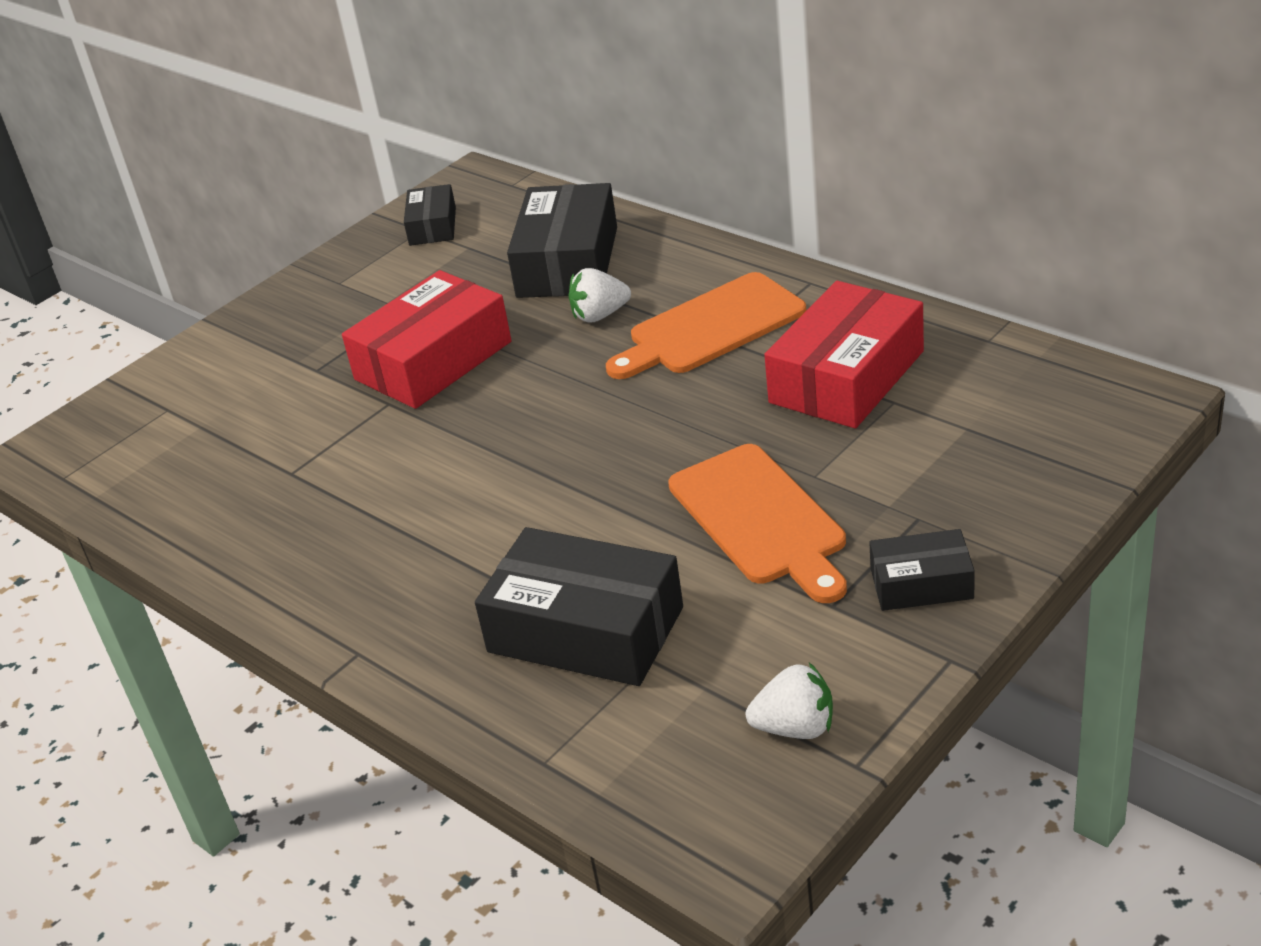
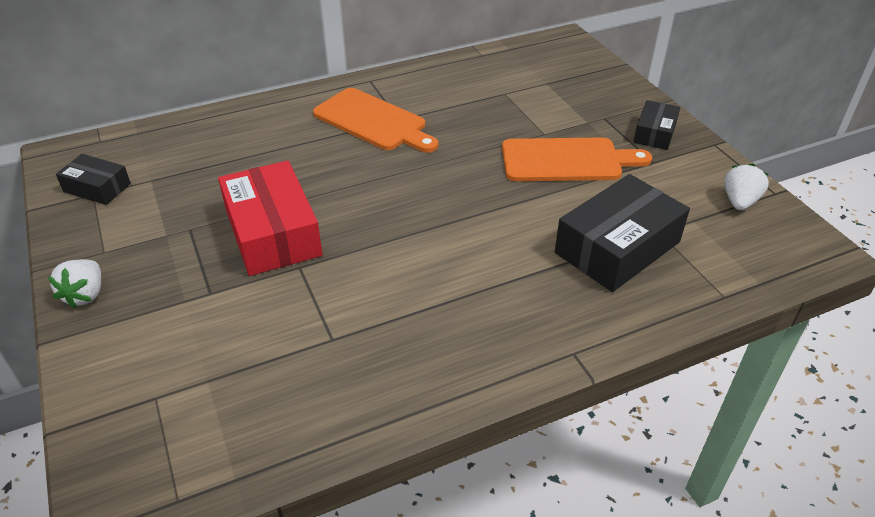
camera: 70 degrees left, 5 degrees up
(567, 262) = (232, 147): black box -> none
(599, 315) = (309, 153): white strawberry -> white strawberry (85, 295)
(711, 327) = (373, 121): orange cutting board -> orange cutting board turned 45 degrees counterclockwise
(847, 377) = (469, 98): red box -> none

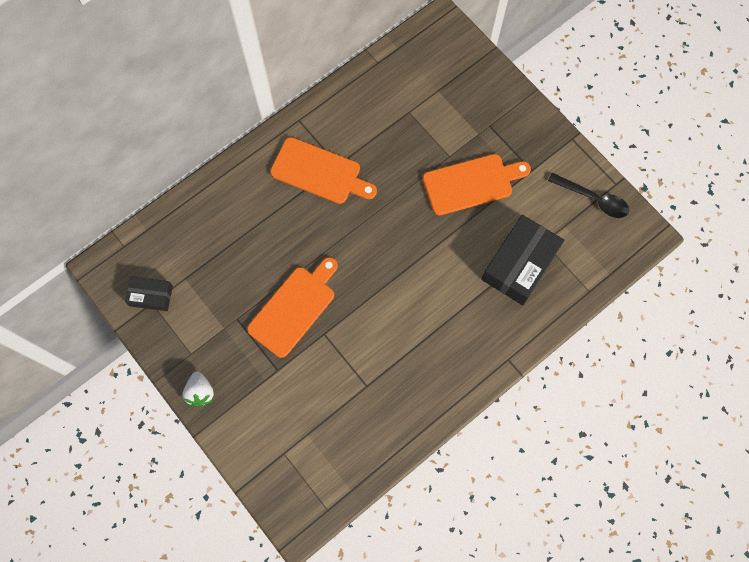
camera: 15 degrees left, 30 degrees up
(272, 232) = (294, 308): red box -> orange cutting board
(654, 133) = (528, 136): black box -> none
(739, 202) = (593, 199): white strawberry -> black spoon

